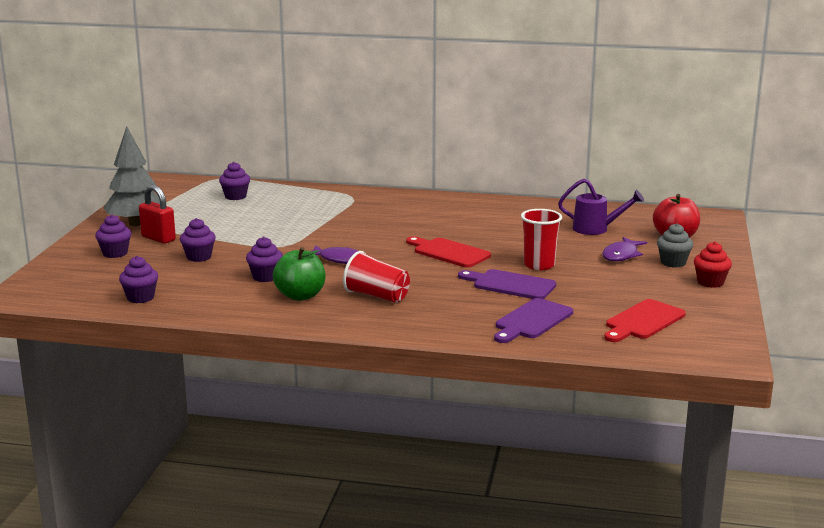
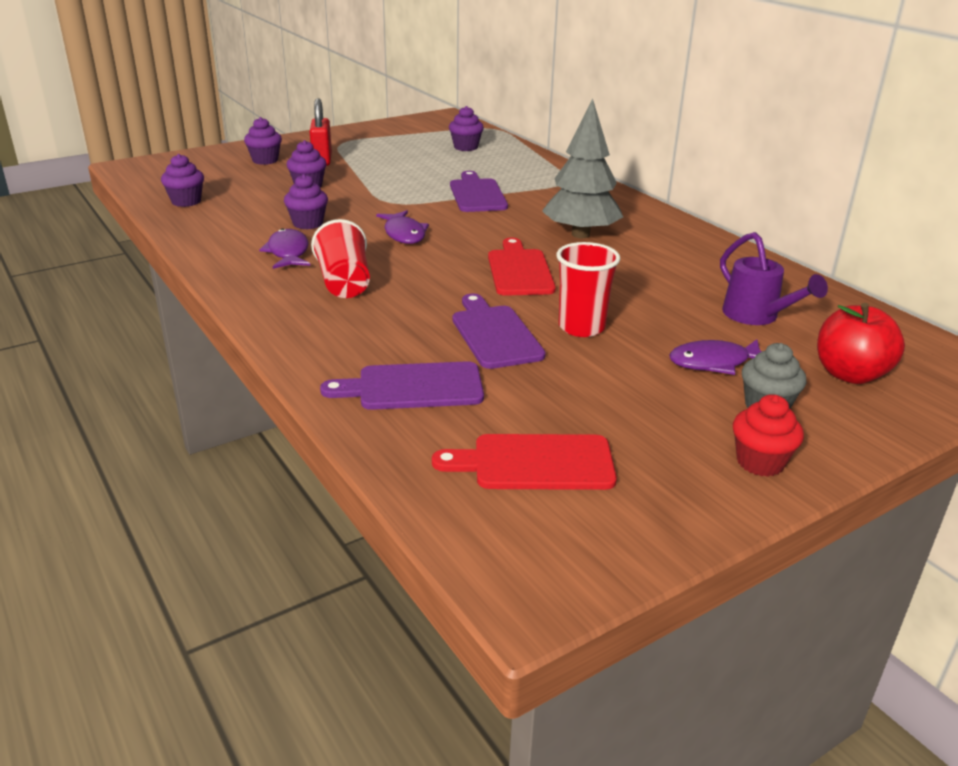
camera: 45 degrees right, 10 degrees up
(135, 223) = (338, 143): grey tree -> grey tree (580, 234)
(300, 296) = (288, 252): green apple -> purple fish
(321, 222) = (477, 194): none -> purple cutting board

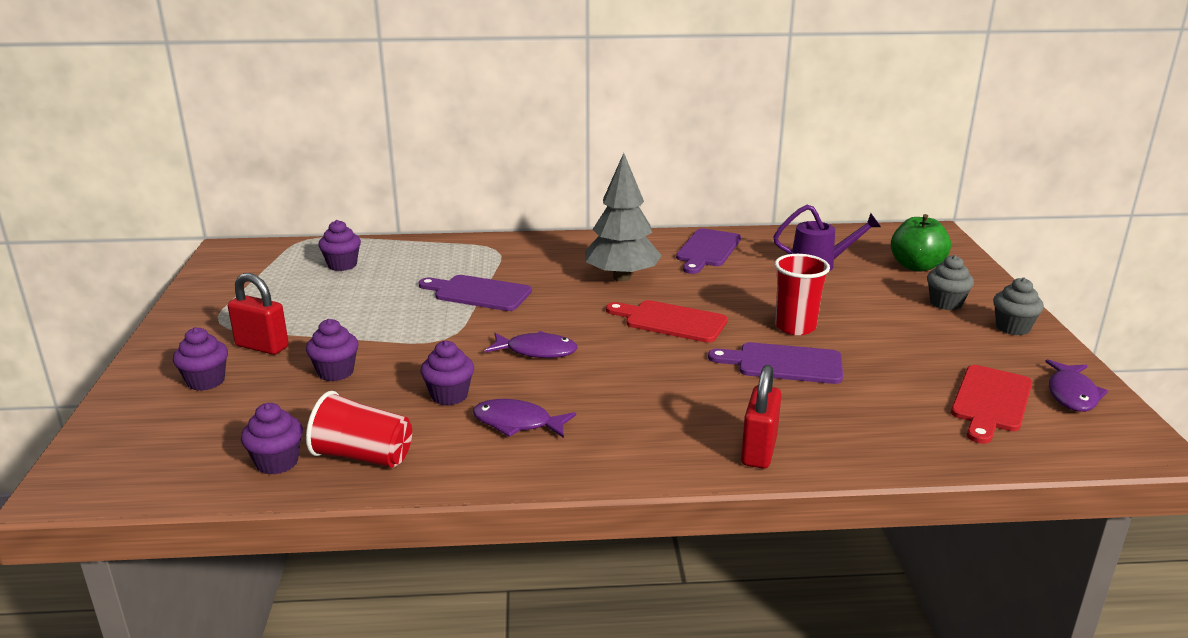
camera: 60 degrees left, 5 degrees down
(320, 349) = (759, 451): none -> red padlock
(344, 283) = (624, 408): red cup -> red cup (363, 456)
(413, 387) = (856, 422): purple cutting board -> purple cutting board (707, 250)
(714, 363) = (879, 299): purple fish -> purple fish (1072, 394)
(760, 462) = (1012, 327): red cupcake -> grey cupcake
(850, 374) = (916, 266): red apple -> green apple

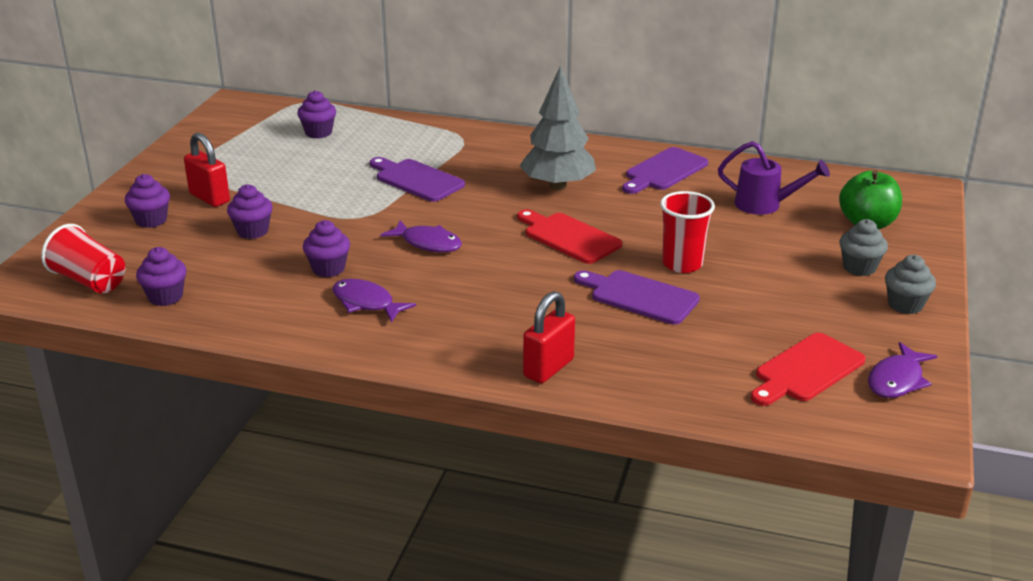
camera: 20 degrees right, 5 degrees up
(363, 456) = (230, 305): red cup -> red cup (89, 281)

